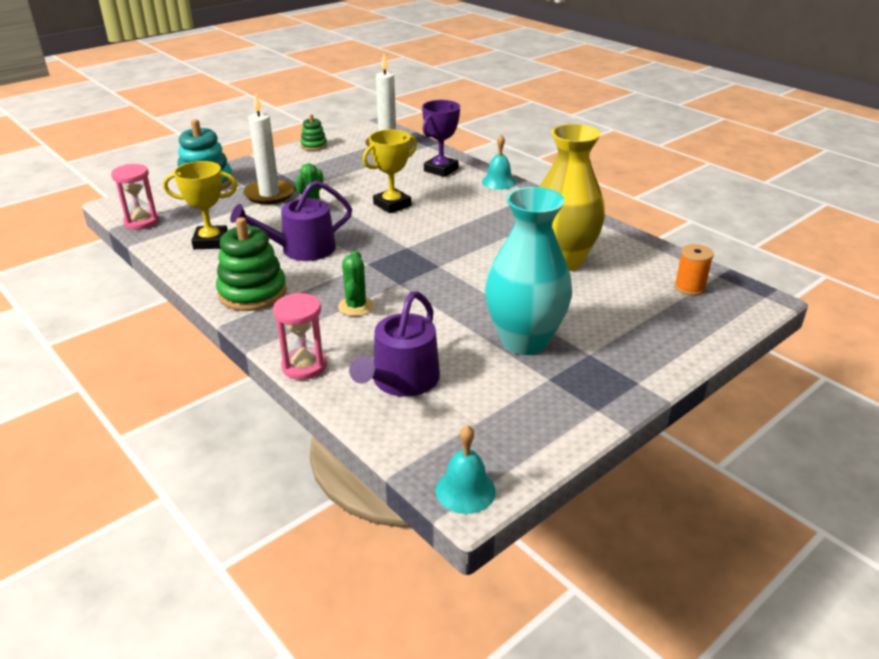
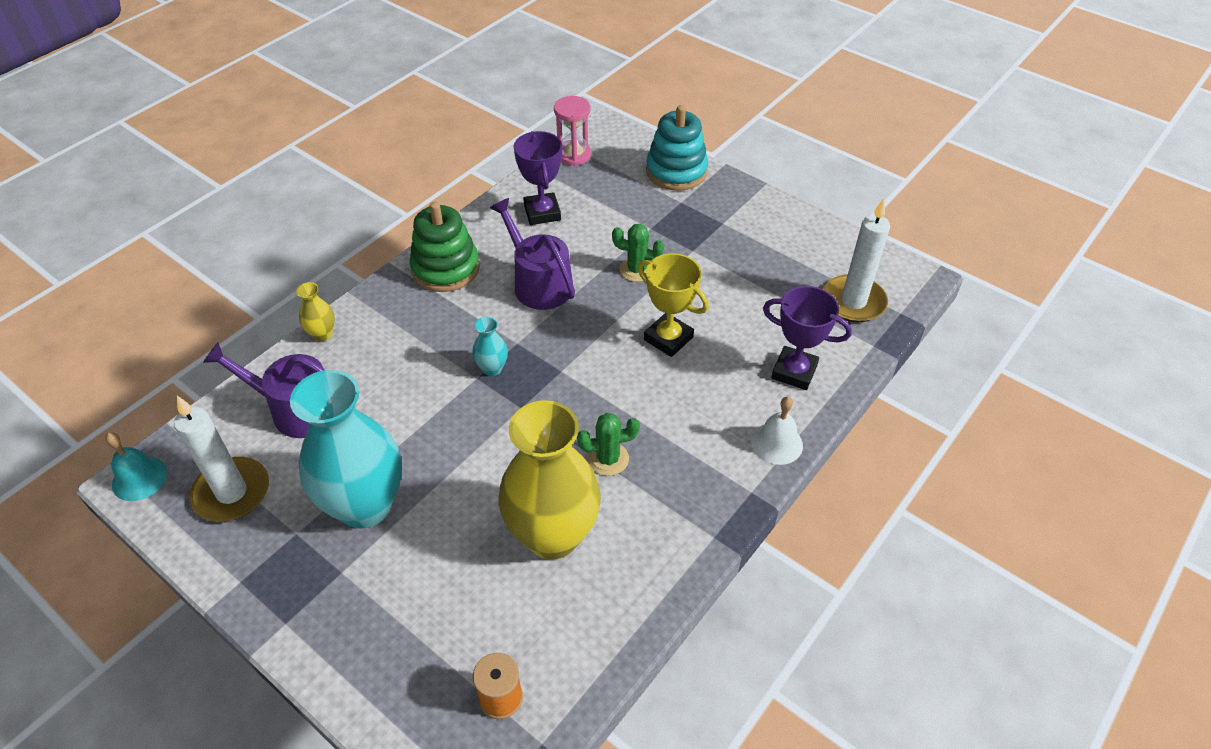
camera: 80 degrees right, 15 degrees up
(211, 242) = (542, 213): yellow trophy -> purple trophy
(269, 194) = (663, 227): white candle -> white candle (232, 492)
(304, 366) = (322, 334): pink hourglass -> yellow vase
(314, 145) = (819, 231): green stacking toy -> none
(356, 306) = (426, 350): green cactus -> green cactus (608, 459)
(392, 276) = (492, 368): none -> turquoise vase
(498, 182) = (777, 443): turquoise bell -> white bell

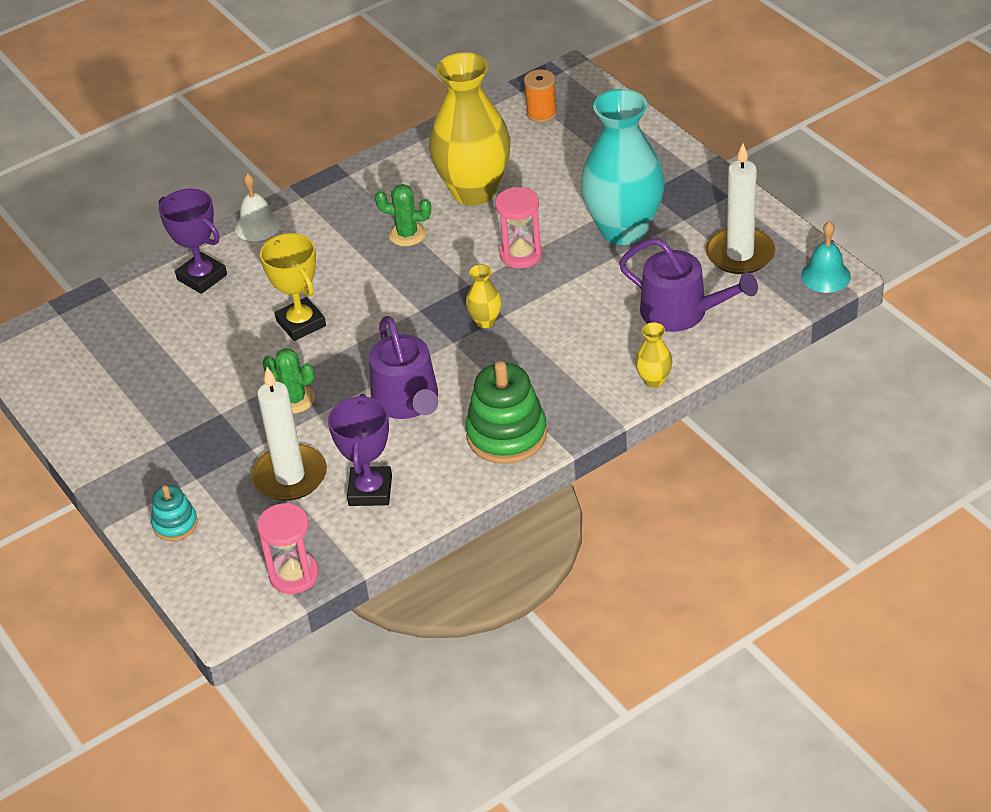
camera: 160 degrees left, 5 degrees down
(475, 452) = (521, 254): none -> pink hourglass
(492, 368) = (485, 321): turquoise vase -> yellow vase
(676, 171) = (175, 524): turquoise stacking toy -> turquoise stacking toy, size x0.55
(853, 302) = (95, 331): white candle -> white candle (290, 476)

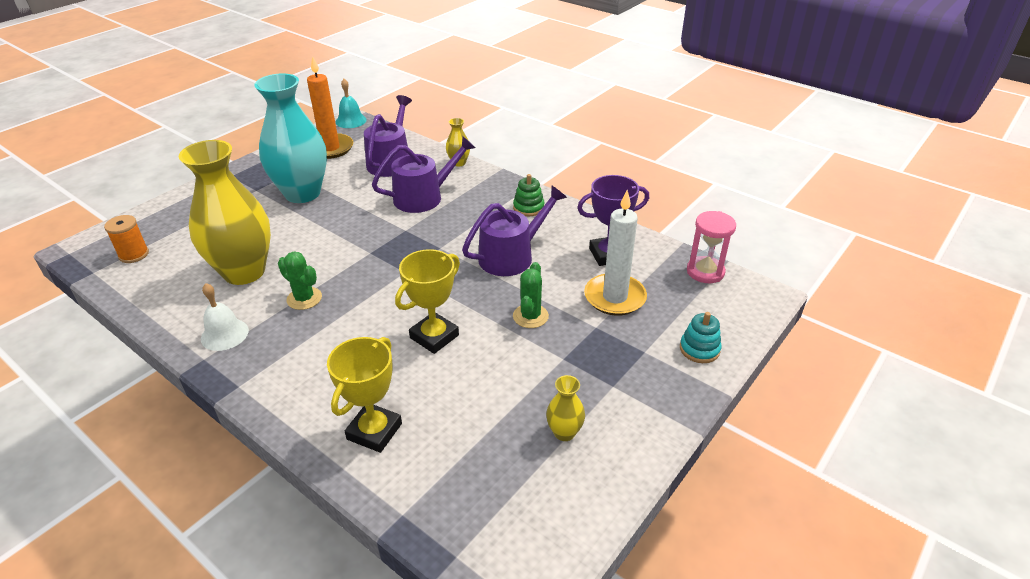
camera: 110 degrees left, 5 degrees down
(202, 277) = (374, 431): purple trophy -> yellow trophy
(258, 226) = (286, 409): white bell -> white bell (224, 334)
(407, 234) = (304, 298): green cactus -> green cactus turned 45 degrees counterclockwise
(485, 321) = (413, 236): yellow vase -> yellow vase (564, 432)
(506, 435) = (528, 208): green stacking toy -> green stacking toy, size x0.55
(521, 254) = (332, 233): pink hourglass -> none
(573, 337) = (423, 197): none -> purple watering can
(740, 254) = (330, 148): white candle -> orange candle

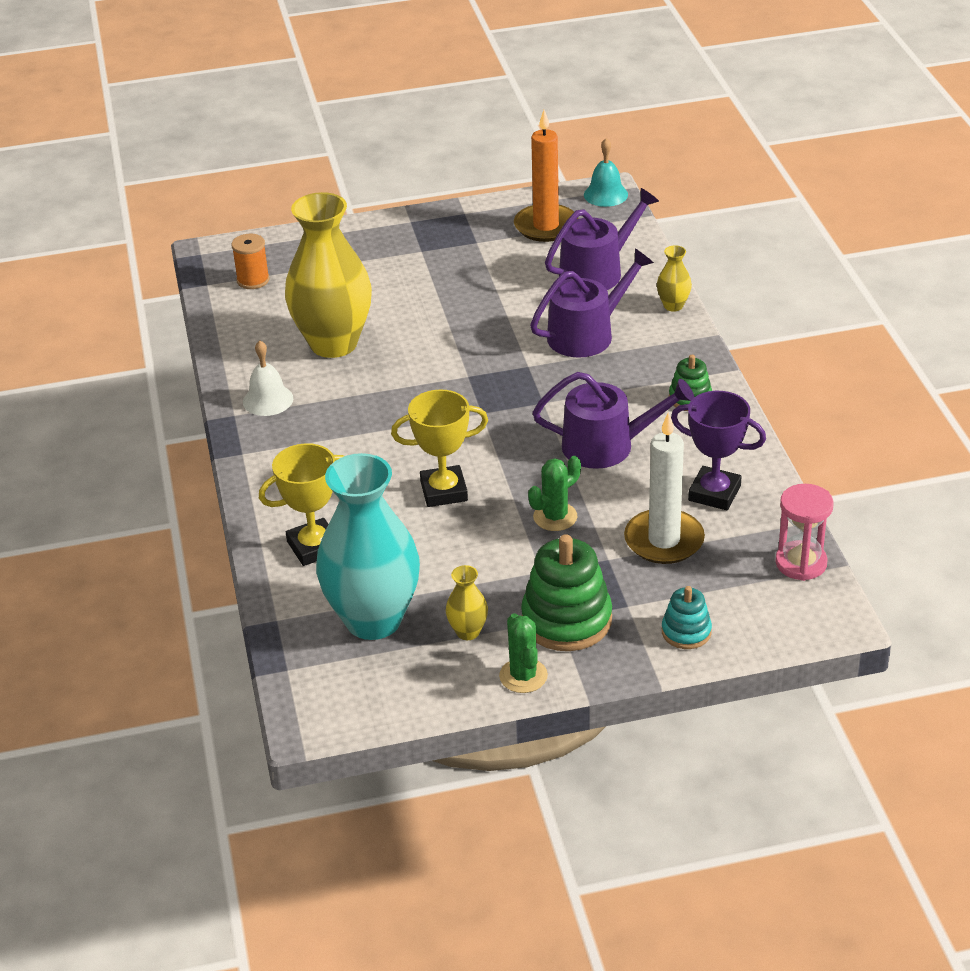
camera: 40 degrees right, 0 degrees up
(302, 193) = (464, 275): turquoise vase -> turquoise vase (373, 620)
(304, 298) = (363, 397): green cactus -> green cactus (523, 676)
(423, 197) = (587, 334): purple watering can -> purple watering can turned 45 degrees counterclockwise
(619, 383) = (566, 620): none -> green stacking toy

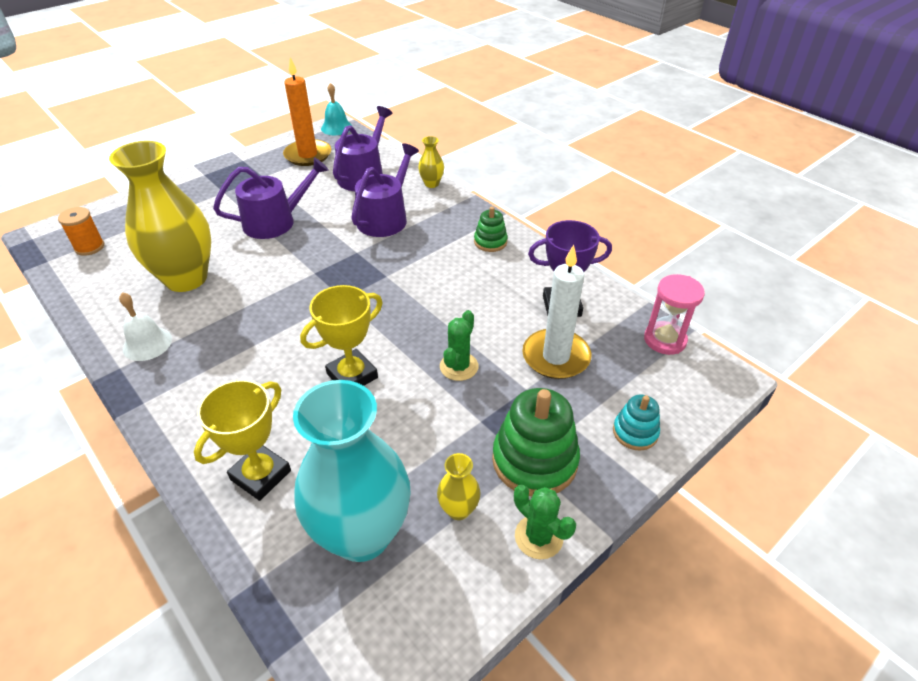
camera: 30 degrees left, 5 degrees up
(607, 446) = (457, 294): purple watering can -> purple watering can (275, 221)

